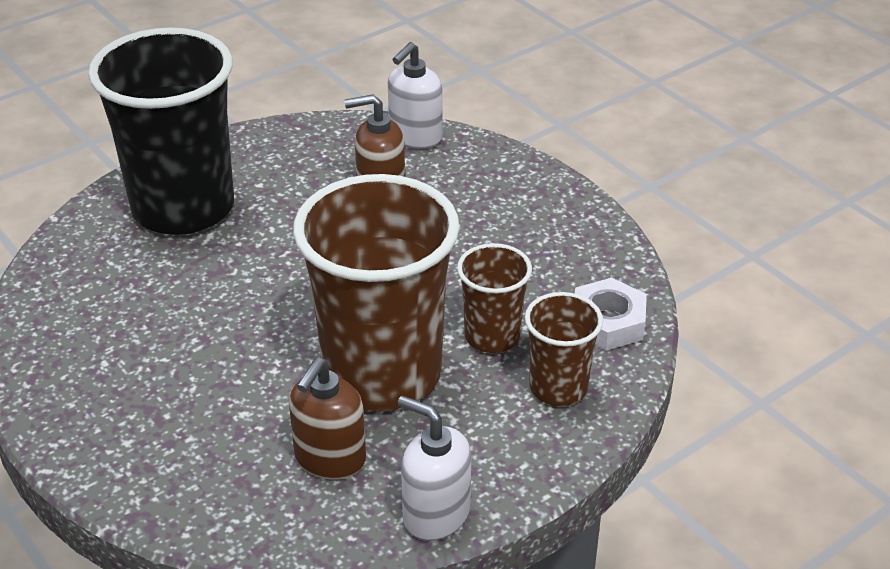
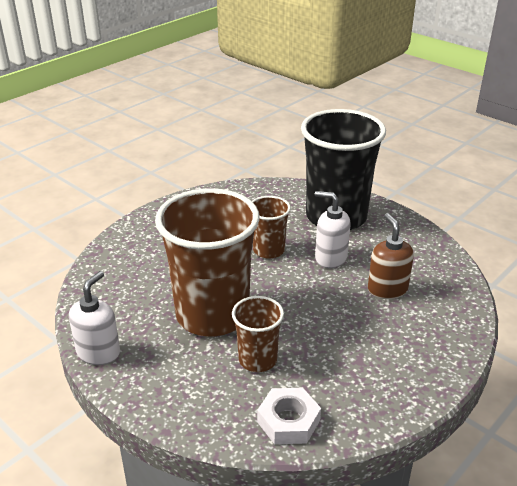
camera: 80 degrees right, 5 degrees down
(329, 459) = (140, 304): brown soap dispenser -> none
(415, 137) = (460, 296): white soap dispenser -> white soap dispenser (330, 258)
(558, 387) = (213, 398): brown cup -> brown cup (268, 250)

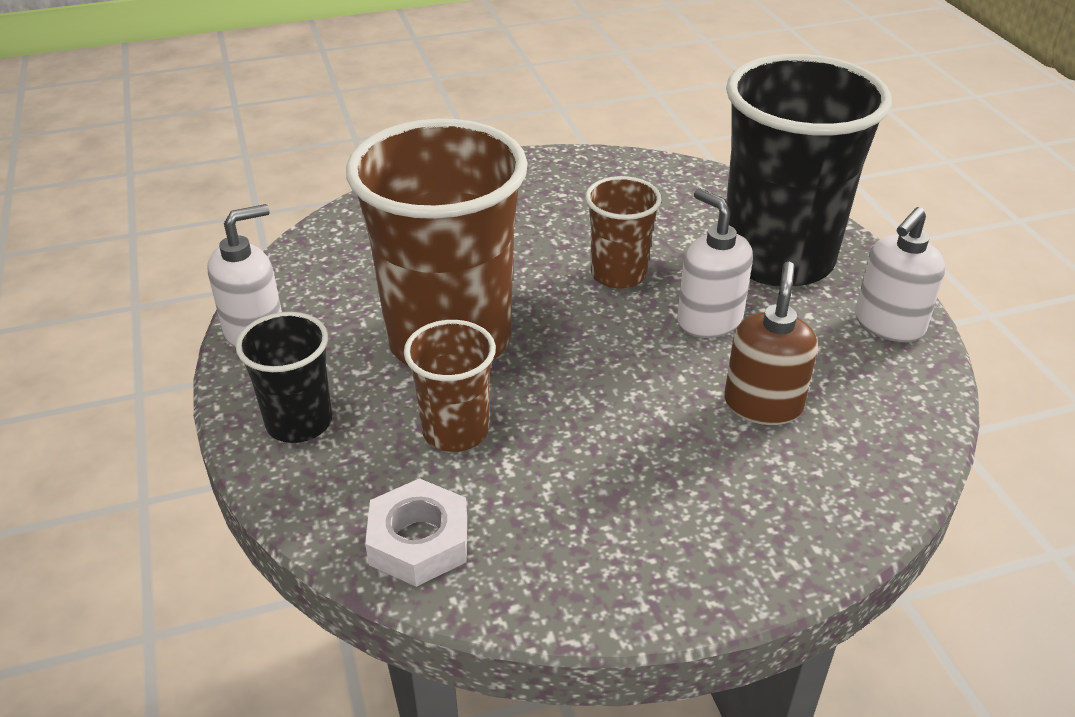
camera: 30 degrees right, 5 degrees up
(170, 390) = (299, 422): none -> black cup
(408, 232) = (888, 324): none -> white soap dispenser

